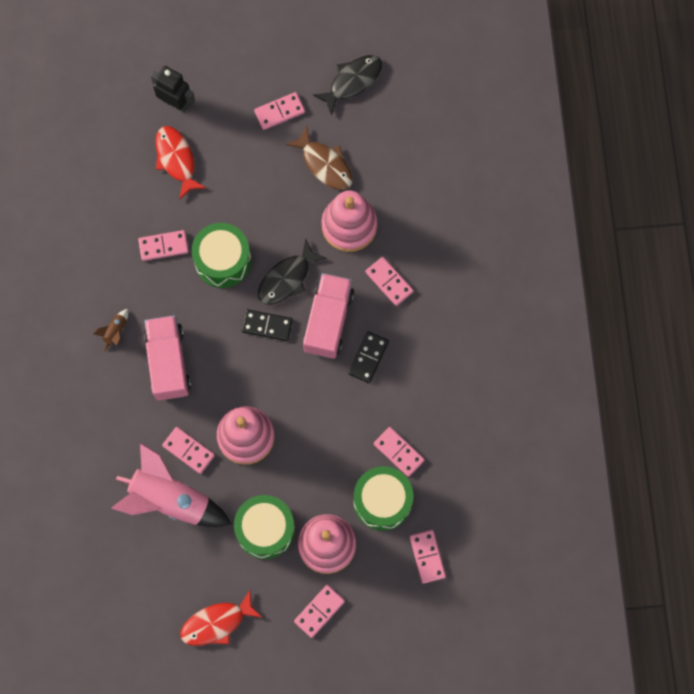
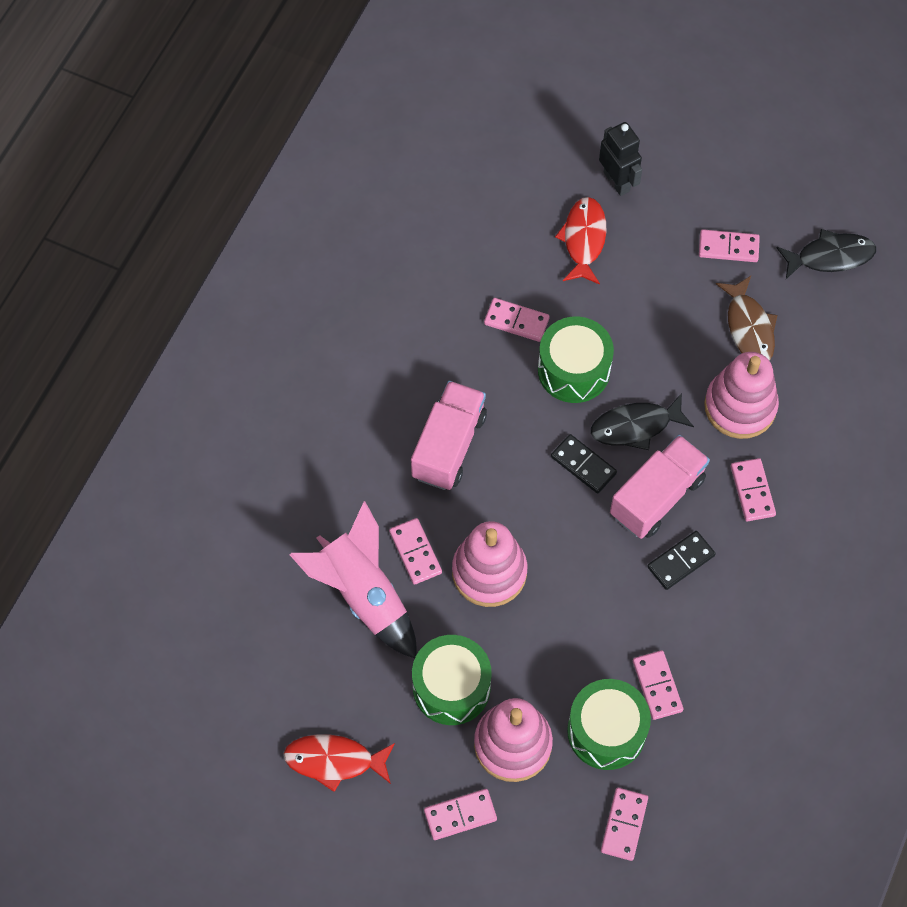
camera: 30 degrees right, 10 degrees down
(115, 332) = (410, 383): brown rocket -> none

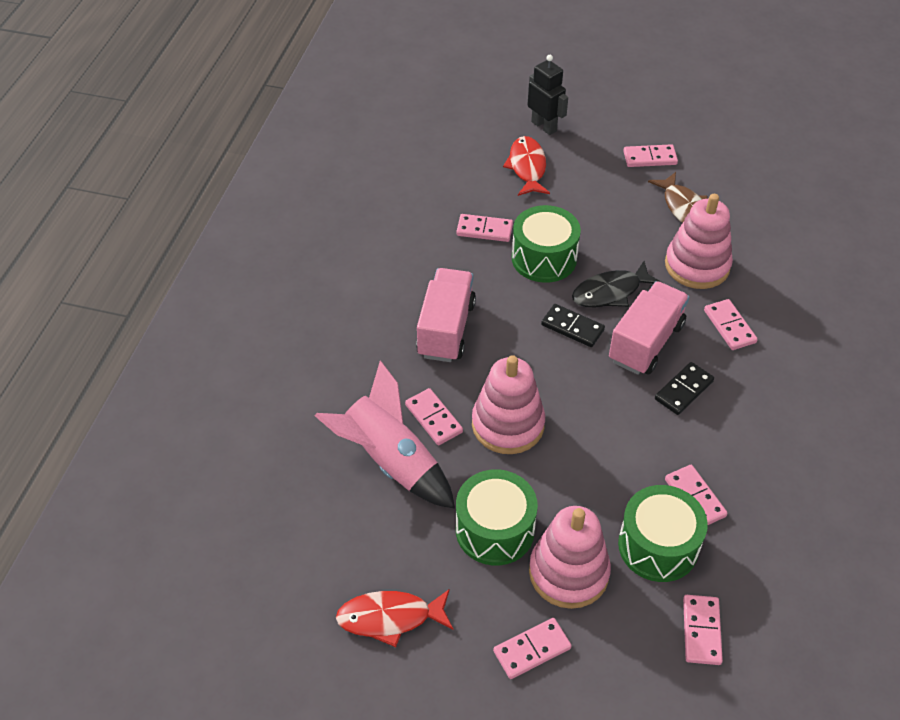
camera: 10 degrees left, 15 degrees down
(830, 256) = (735, 154): black fish -> none

